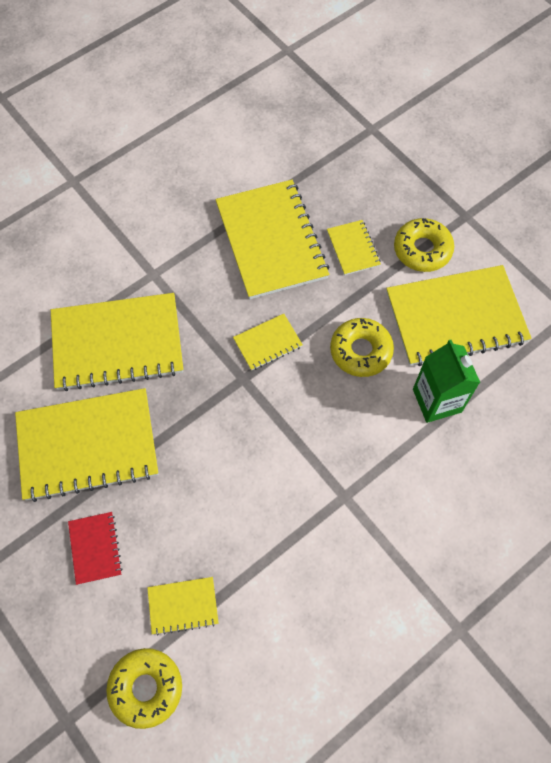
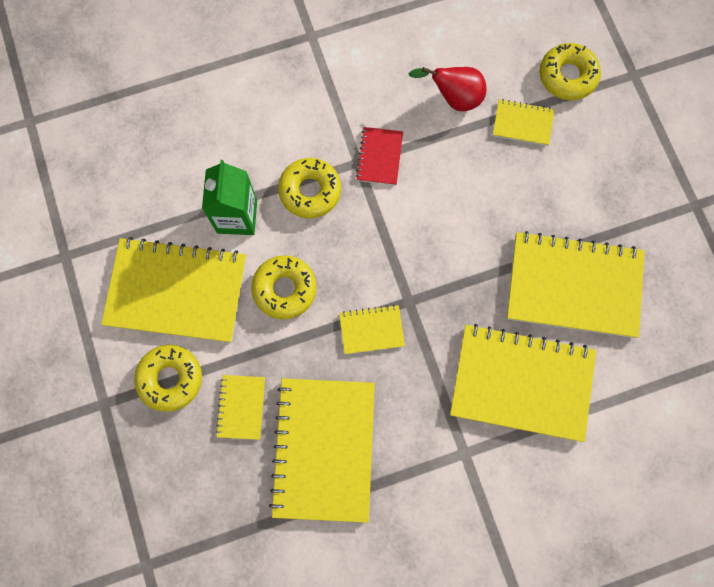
camera: 160 degrees left, 10 degrees up
(95, 548) = (585, 192): red notebook -> red notebook (379, 157)
(268, 609) = (454, 98): none -> red pear
(379, 449) = (310, 191): none -> yellow donut

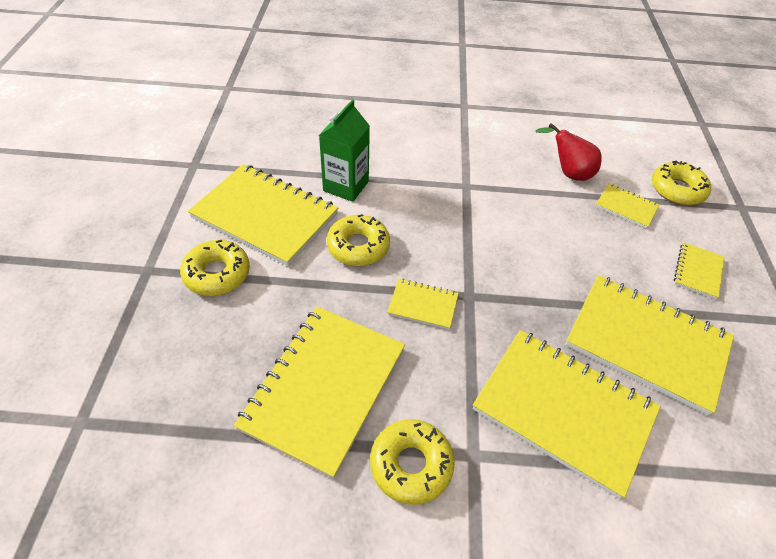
camera: 20 degrees right, 25 degrees down
(241, 407) = (265, 320): yellow notebook -> yellow notebook (698, 271)
(310, 191) = (416, 190): yellow donut -> yellow donut (411, 464)
(379, 157) = (487, 188): red notebook -> none

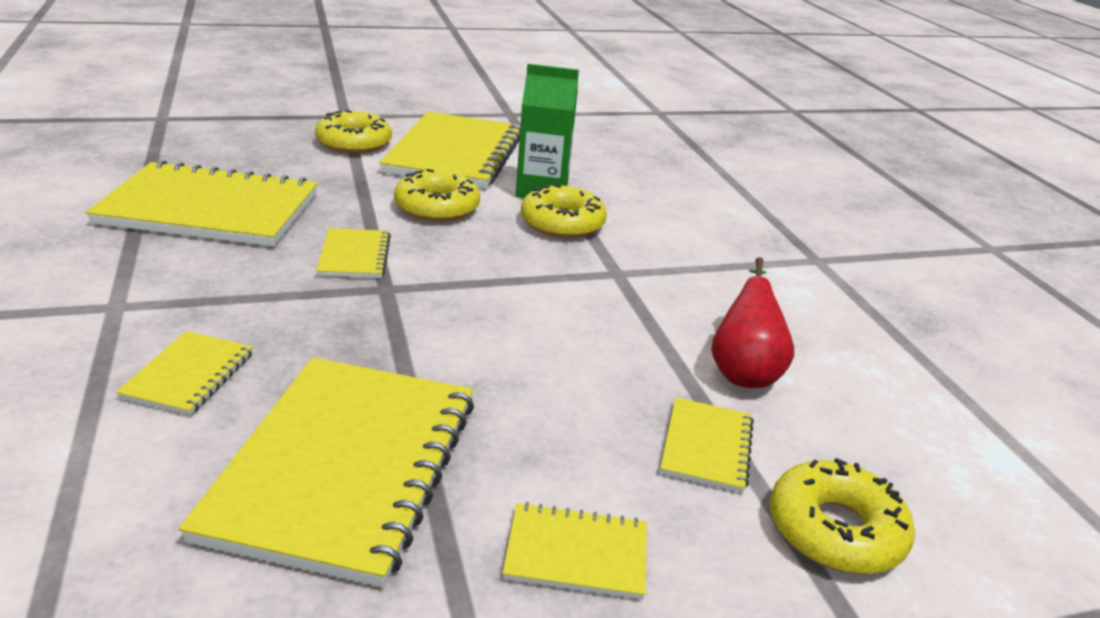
camera: 70 degrees right, 20 degrees down
(411, 464) = (105, 266): yellow donut -> yellow donut (562, 223)
(563, 410) = (188, 375): yellow notebook -> yellow notebook, size x0.46

